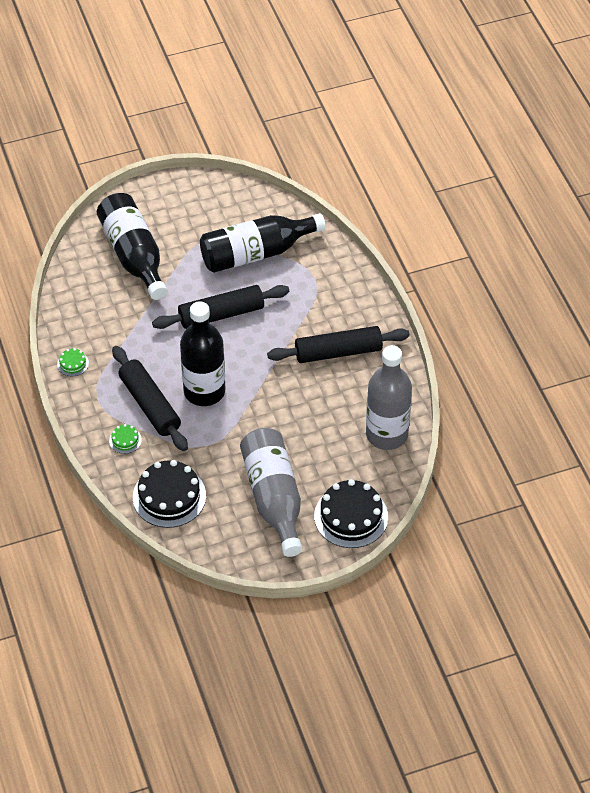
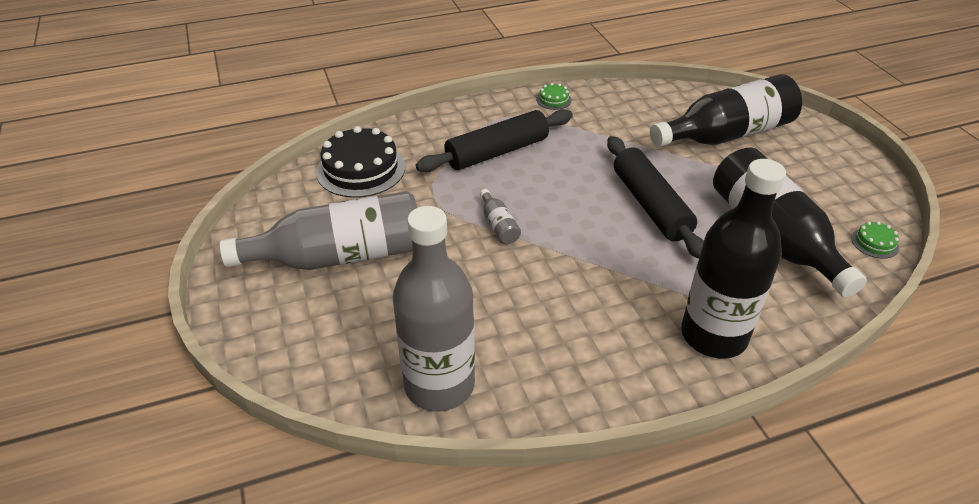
camera: 90 degrees right, 10 degrees down
(125, 440) = (446, 136): green cake -> green cake (874, 243)
(204, 391) = (519, 193): black bottle -> black bottle (713, 335)
(242, 404) = (498, 225): none -> grey bottle
(338, 352) = (603, 325): black rolling pin -> none
(351, 516) = (289, 337): black cake -> none

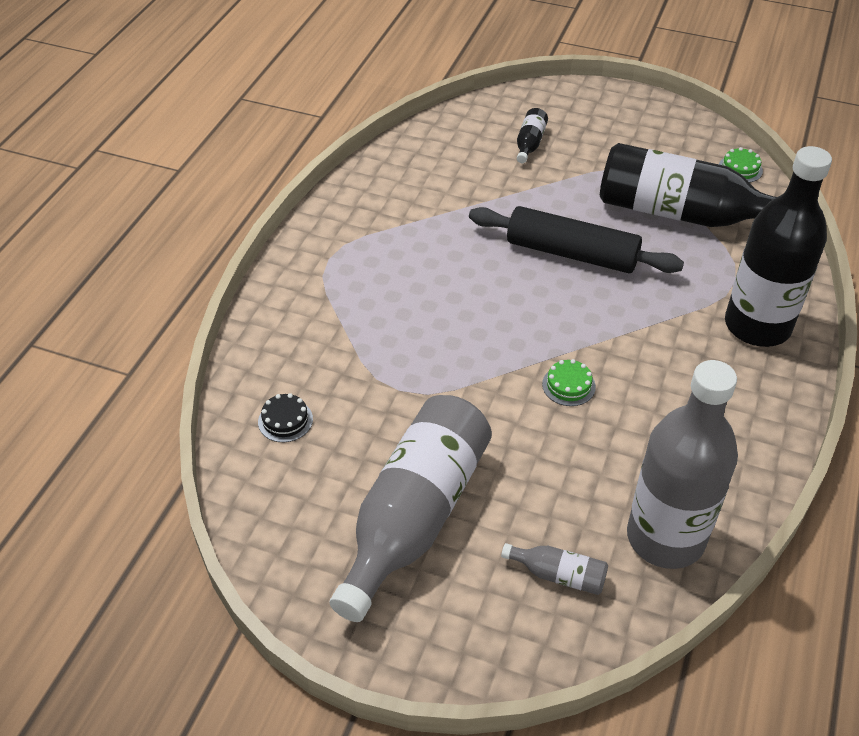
camera: 50 degrees left, 5 degrees up
(361, 169) = (285, 420): black cake -> black cake, size x0.45
(497, 152) = (381, 300): black rolling pin -> none
(498, 225) = (493, 368): grey bottle -> grey bottle (559, 575)
(553, 100) = (344, 208): green cake -> green cake (568, 385)
(727, 134) = (529, 143): black bottle -> black bottle, size x0.41

